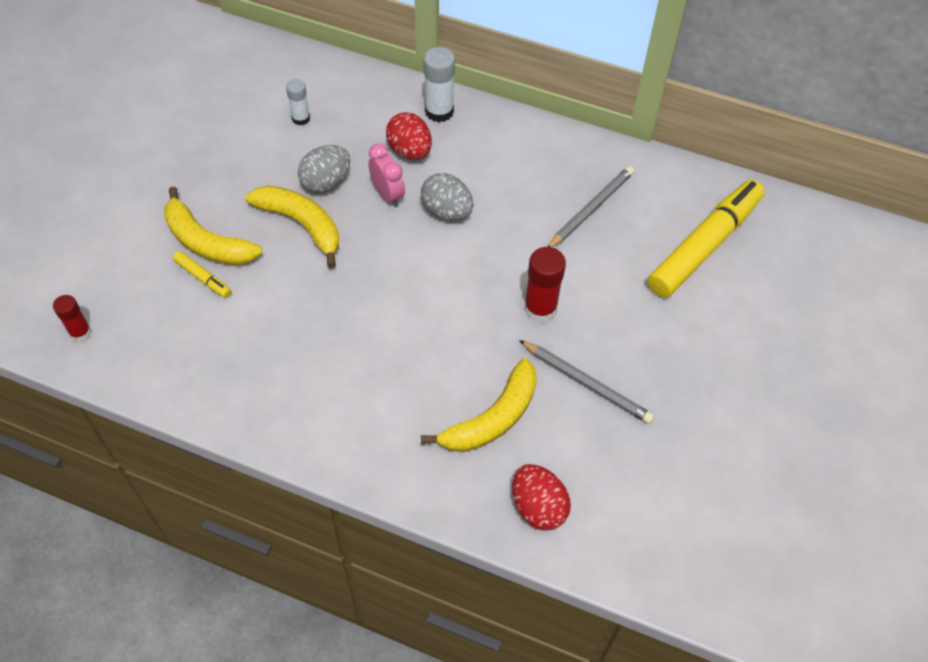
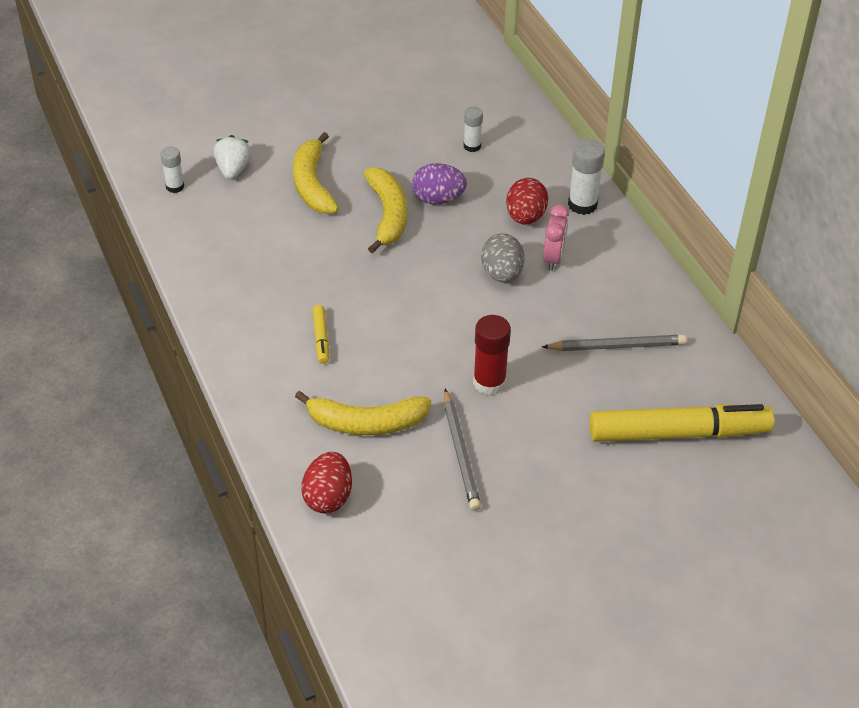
camera: 45 degrees right, 10 degrees down
(80, 332) = (175, 187): red glue stick -> white glue stick
(118, 278) = (233, 170): none -> white strawberry
(203, 278) = (284, 205): yellow marker -> yellow marker (321, 338)
(326, 182) = (438, 199): grey egg -> purple egg
(388, 195) = (472, 235): pink clock -> pink clock (553, 258)

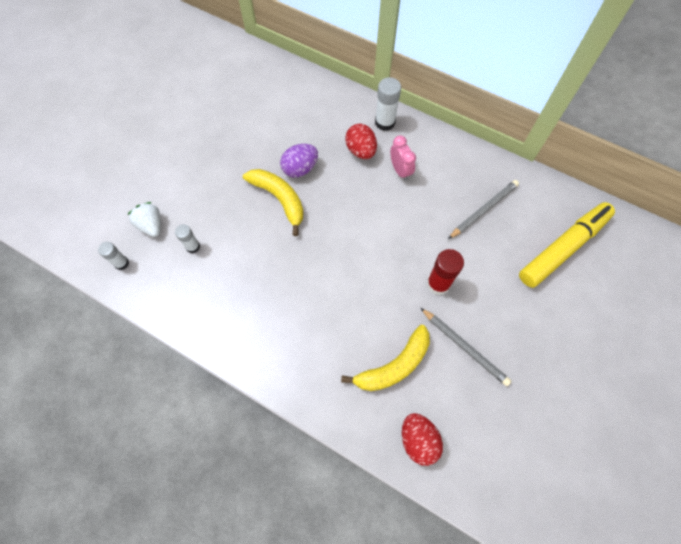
camera: 35 degrees left, 20 degrees up
(312, 184) = (213, 205): yellow banana -> none
(321, 338) = (314, 320): yellow marker -> none
(472, 146) = (289, 118): white glue stick -> white glue stick (193, 246)
(502, 274) = (381, 200): grey egg -> none

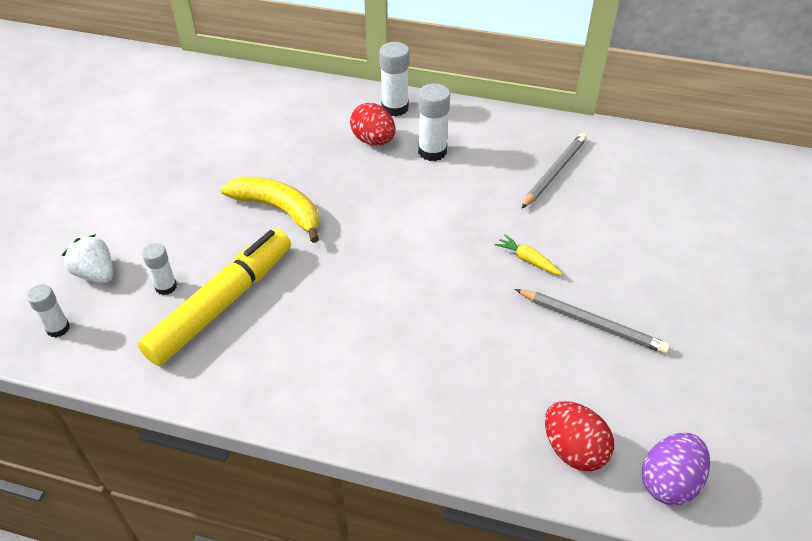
camera: 15 degrees left, 20 degrees down
(300, 169) = (297, 173): purple egg -> purple egg (669, 482)
(394, 365) = (504, 366): yellow banana -> none
(400, 170) = (432, 152): pink clock -> white glue stick
(438, 284) = (528, 260): red glue stick -> yellow carrot
(563, 248) = (669, 192): yellow marker -> yellow marker (222, 304)

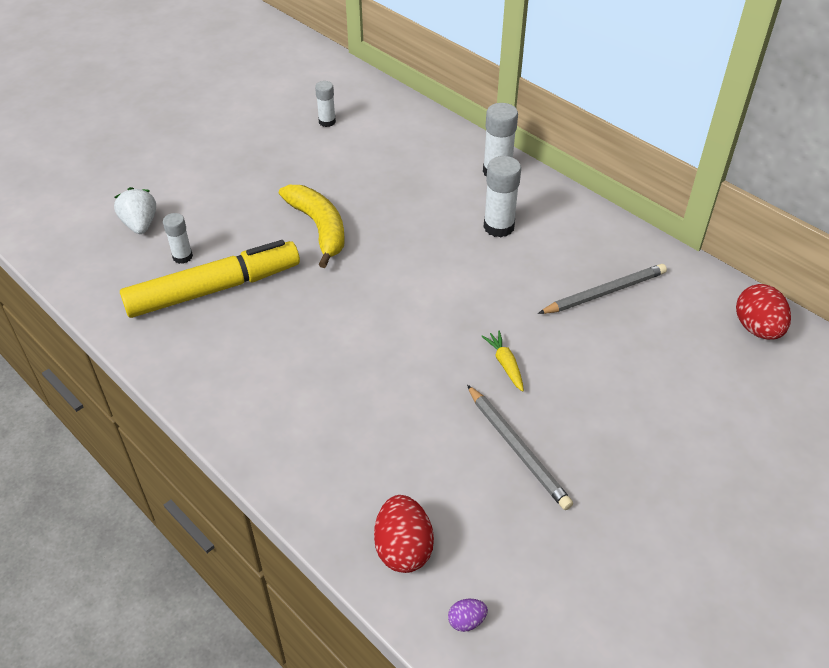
camera: 30 degrees right, 0 degrees up
(58, 328) = (84, 256): white glue stick -> white glue stick (327, 122)
(373, 141) = (451, 196): red egg -> red egg (757, 328)
(669, 482) = (466, 621): purple egg -> purple egg, size x0.49

